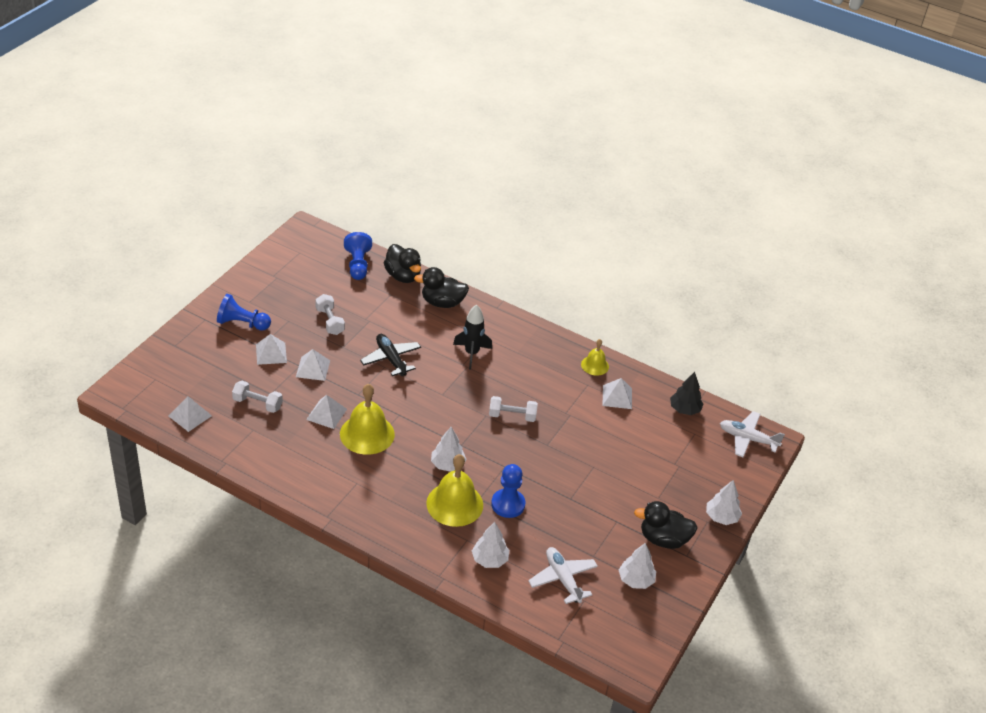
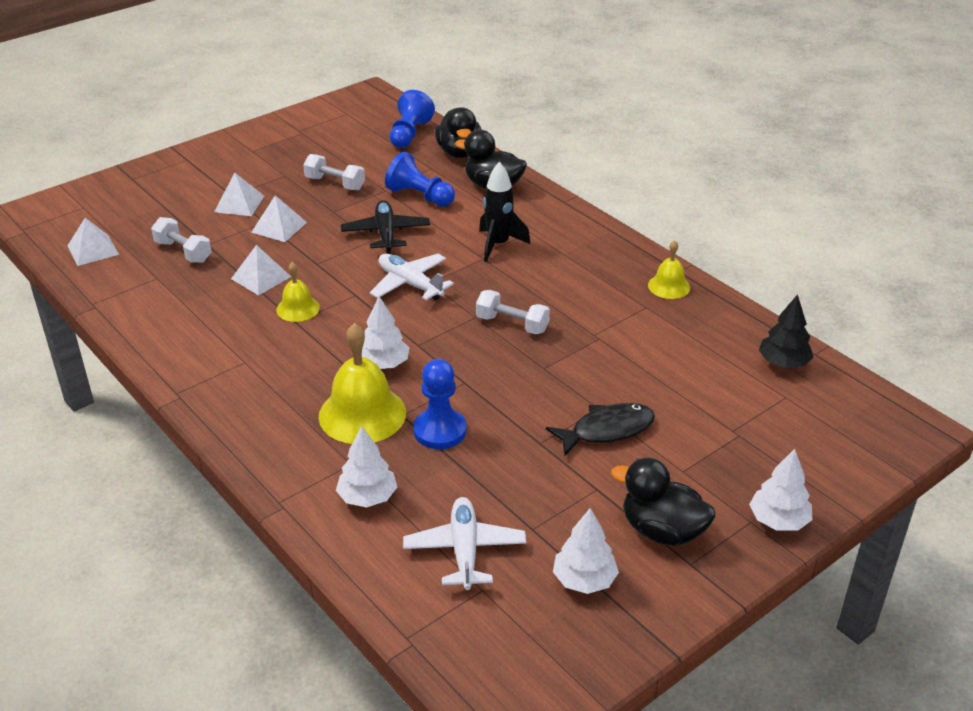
camera: 25 degrees right, 5 degrees down
(242, 323) = (227, 170): blue pawn -> blue pawn (420, 196)
(330, 321) = (335, 183): white dumbbell -> white dumbbell turned 60 degrees counterclockwise
(367, 434) = (298, 308): yellow bell -> yellow bell, size x0.55
(604, 481) = (607, 430): none -> black fish
(617, 397) = (683, 329): white pyramid -> none
(748, 439) = (873, 420): white plane -> white plane (410, 284)

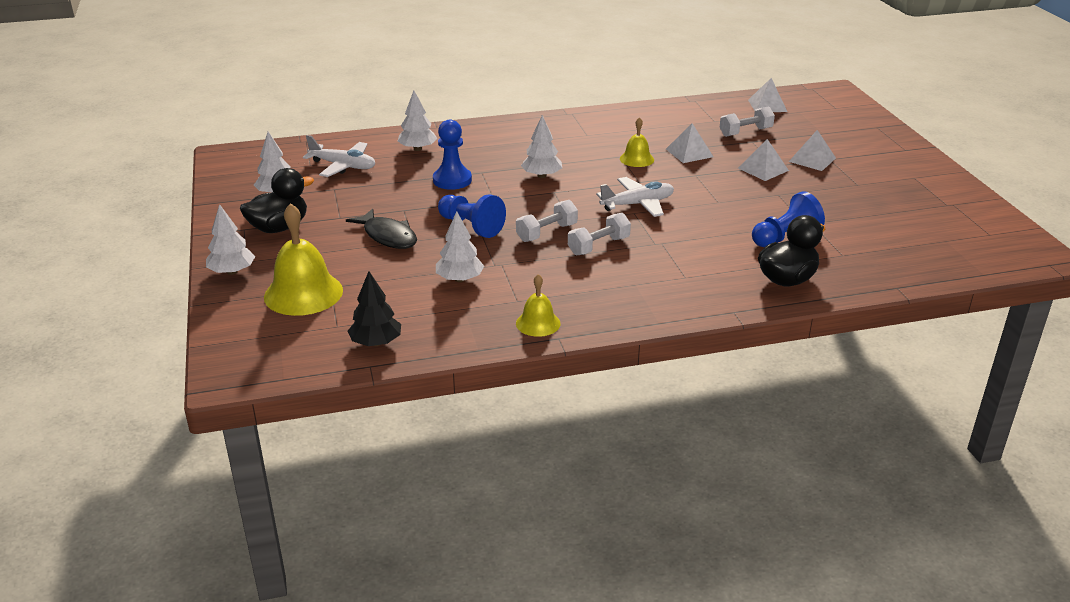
camera: 115 degrees right, 5 degrees down
(335, 183) = (830, 203): white dumbbell -> white dumbbell (598, 246)
(362, 414) = (495, 160): yellow bell -> yellow bell (303, 293)
(386, 234) = (725, 209): black plane -> none
(409, 134) = (927, 259): blue pawn -> blue pawn (471, 226)
(459, 152) = (872, 277): black duck -> none
(498, 245) = (672, 255): black rocket -> none
(607, 430) = (388, 236): black fish -> black fish turned 45 degrees counterclockwise
(643, 350) = (460, 279): none -> white tree

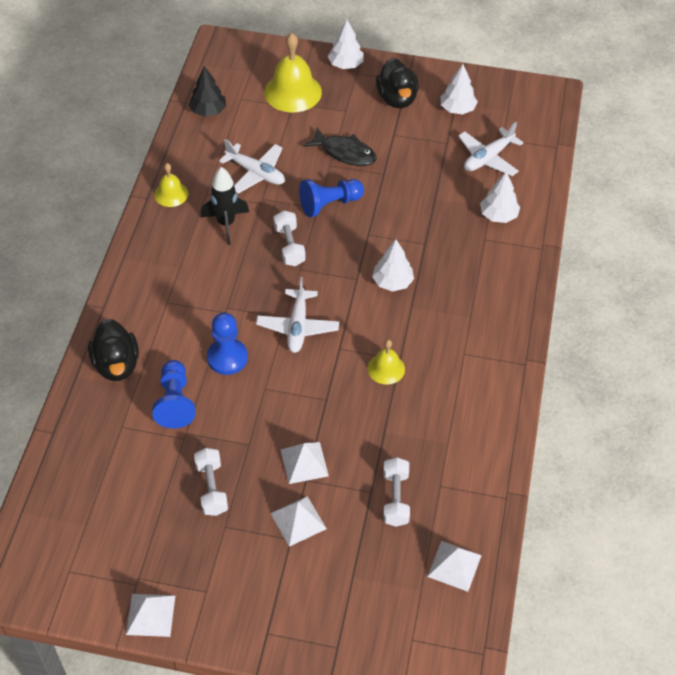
camera: 115 degrees right, 20 degrees up
(388, 236) = (345, 153): black fish -> black fish turned 135 degrees counterclockwise
(452, 180) = (419, 219): blue pawn -> blue pawn (227, 358)
(460, 279) = (256, 173): white tree -> white plane
(550, 275) = (226, 224): none -> black rocket
(598, 246) = (247, 269): white dumbbell -> white dumbbell (211, 488)
(689, 153) = (375, 419): white pyramid -> white pyramid (151, 615)

